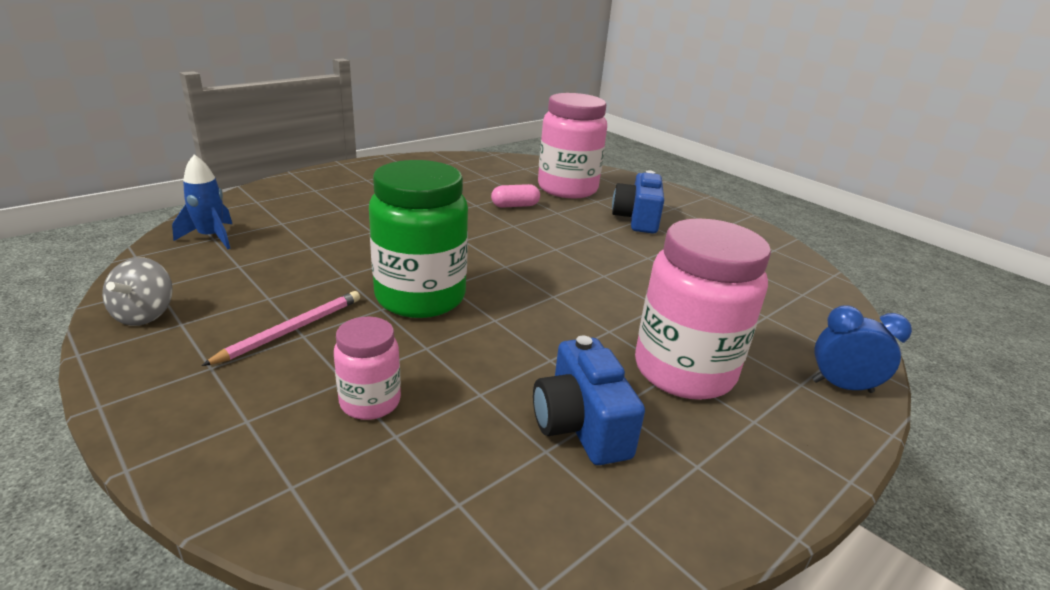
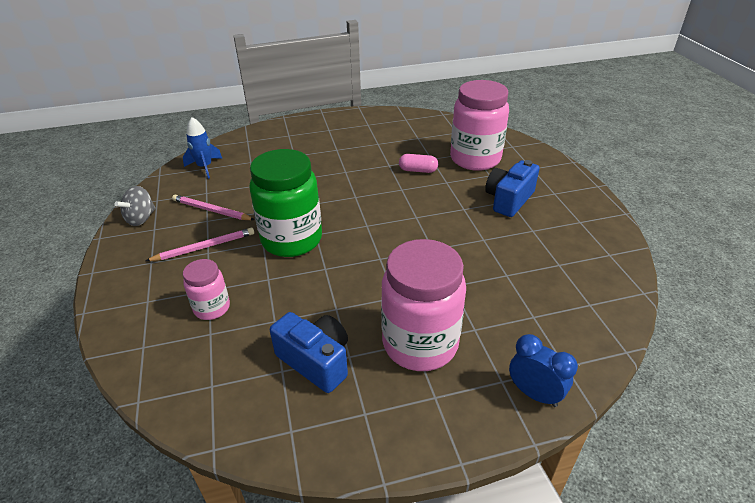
camera: 30 degrees right, 10 degrees up
(266, 285) = (211, 210): none -> pink pencil
(580, 425) = (316, 361): blue camera -> blue camera turned 120 degrees clockwise

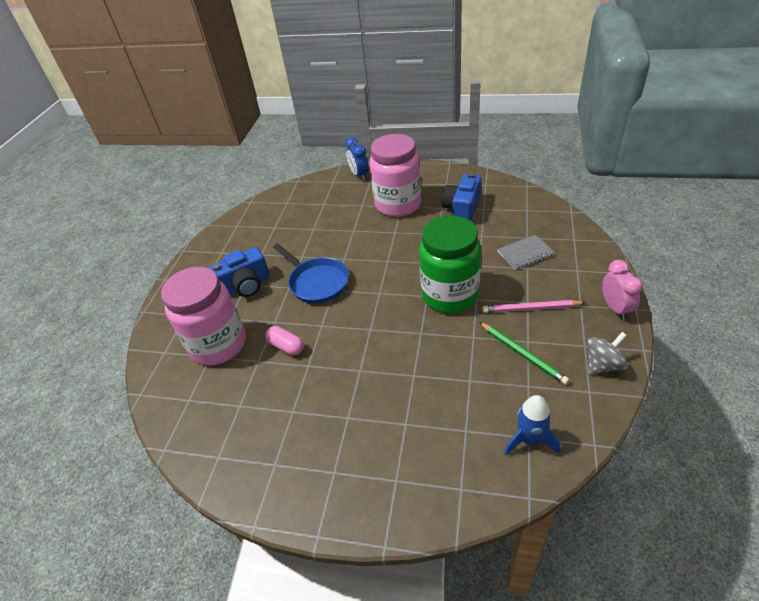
camera: 150 degrees left, 5 degrees up
(114, 267) = (615, 308): none -> pink clock
(211, 210) = (522, 354): pink pencil -> green pencil
(212, 308) = (525, 253): pink jar -> grey notebook
(316, 361) = (462, 209): blue camera -> blue camera turned 45 degrees clockwise
(440, 219) = (316, 282): none -> blue pan

